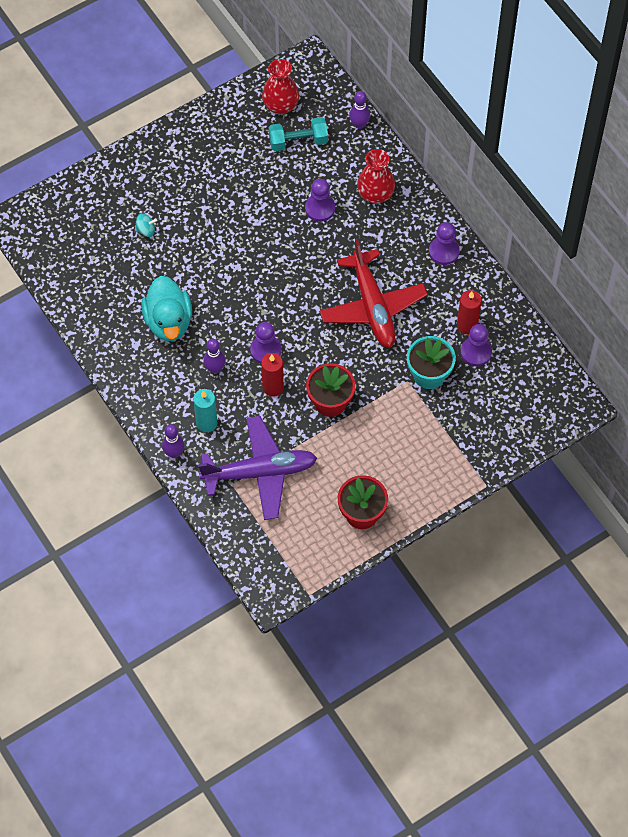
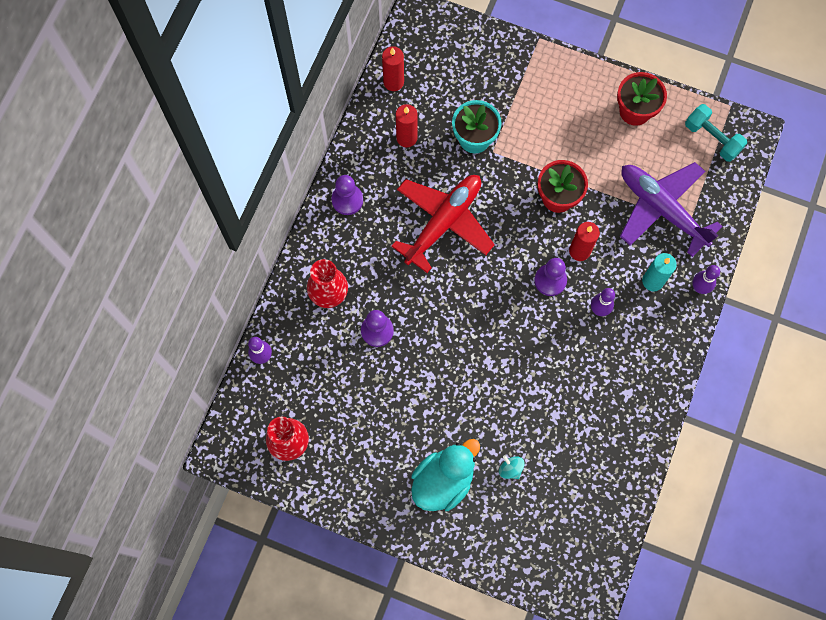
camera: 125 degrees left, 10 degrees up
(168, 321) = (585, 381): turquoise duck -> turquoise duck (443, 481)
(298, 141) = (318, 399): turquoise dumbbell -> turquoise dumbbell (712, 138)
(476, 352) = (427, 116): purple pawn -> none
(526, 347) = (393, 82): none -> red candle

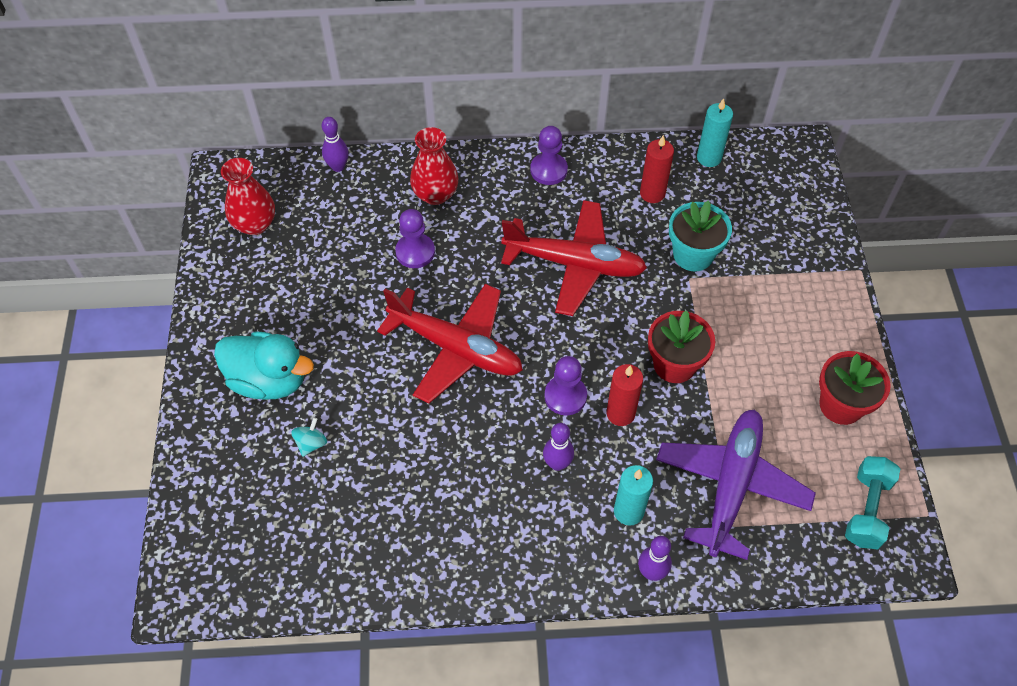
camera: 65 degrees right, 15 degrees down
(393, 82) = (709, 158): red candle -> turquoise candle
(477, 337) = (456, 348): none -> red plane

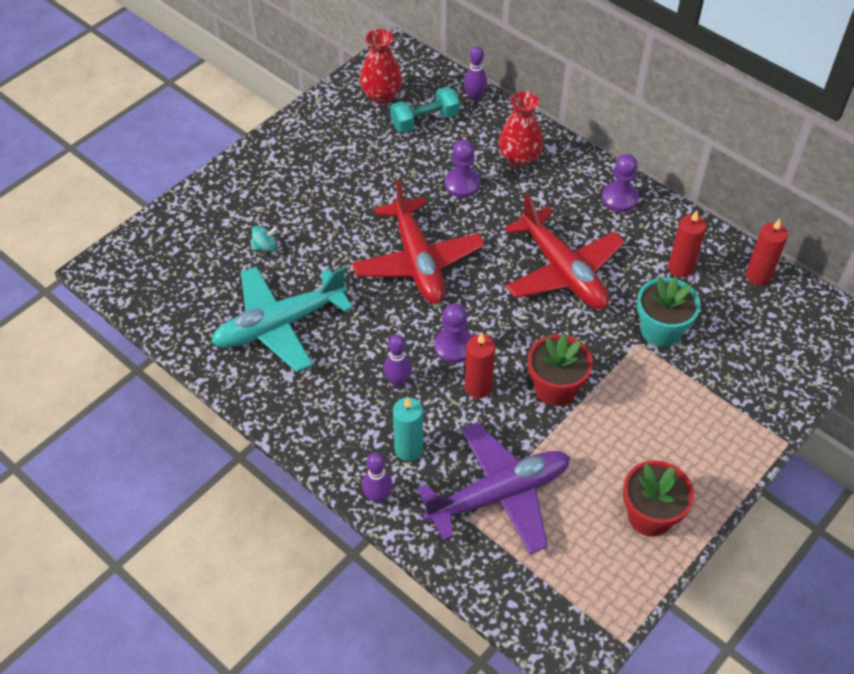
camera: 45 degrees right, 5 degrees down
(269, 380) = (284, 192): turquoise duck -> none
(406, 502) = (279, 325): none -> turquoise plane
(709, 158) = (758, 276): turquoise candle -> red candle
(866, 509) = (580, 596): turquoise dumbbell -> turquoise dumbbell (425, 120)

